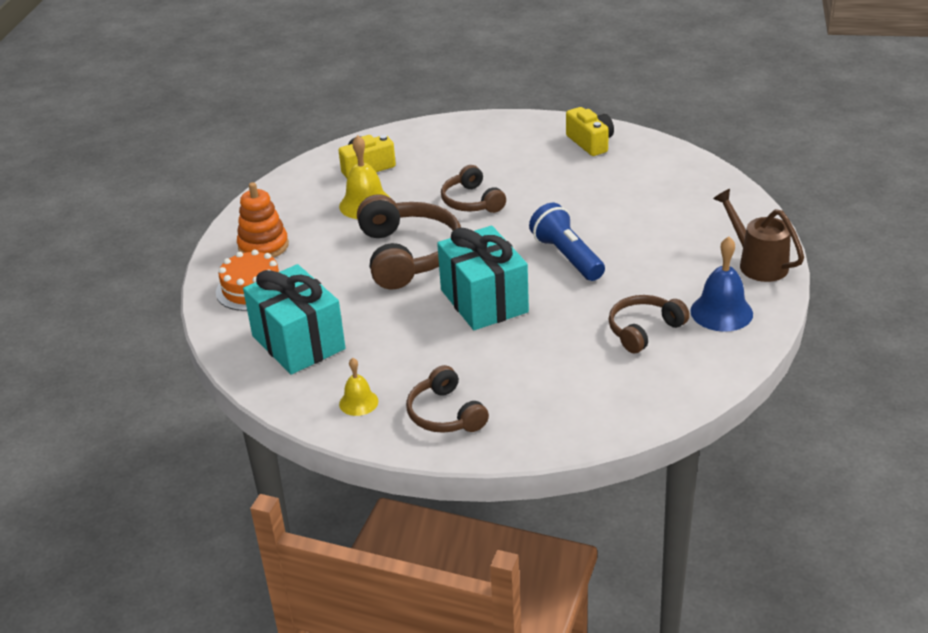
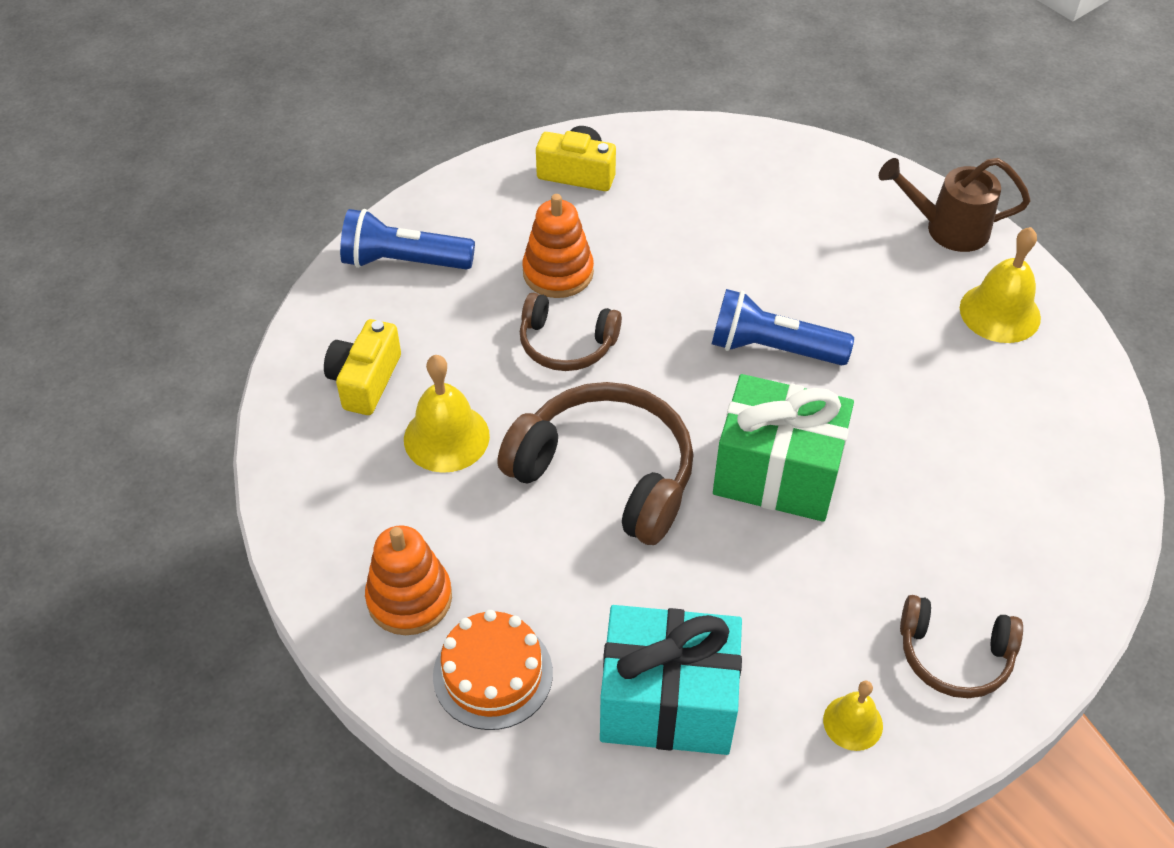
camera: 50 degrees left, 15 degrees up
(452, 136) = (404, 261): none -> blue flashlight
(484, 301) = (777, 473): turquoise gift -> green gift
(514, 174) = (558, 272): none -> orange stacking toy
(644, 330) = (970, 388): brown headphones -> none
(721, 312) = (1000, 312): blue bell -> yellow bell

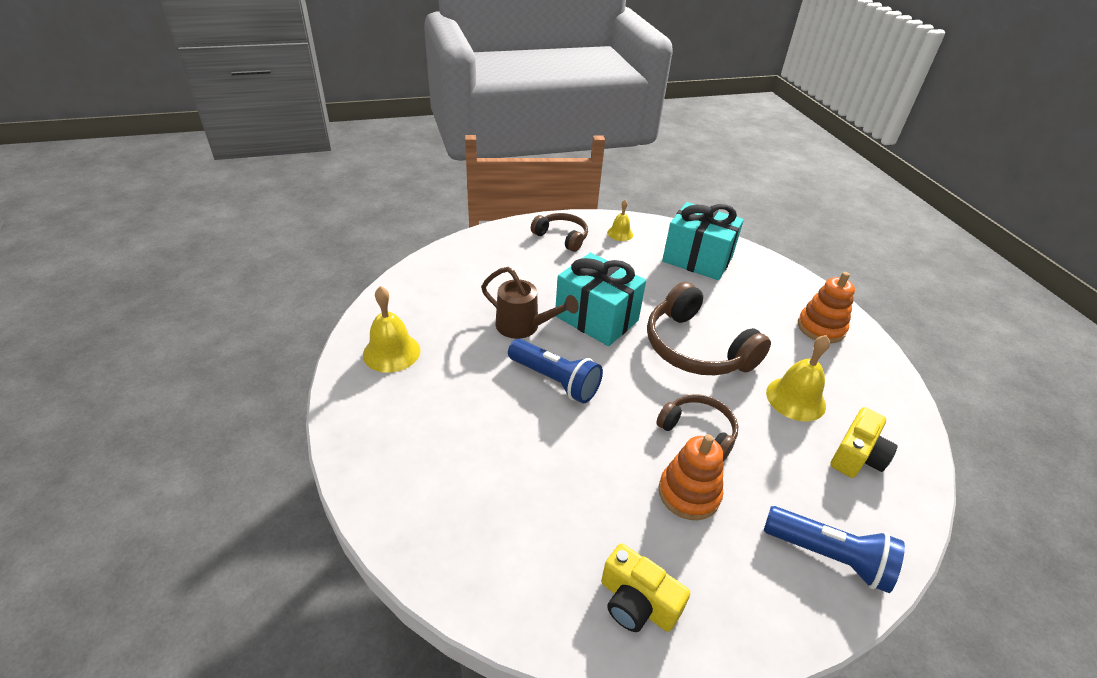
camera: 160 degrees left, 10 degrees down
(493, 674) = (778, 289): orange cake -> none
(777, 473) = (596, 318): green gift -> turquoise gift
(948, 229) = (361, 418): brown watering can -> brown watering can (523, 326)

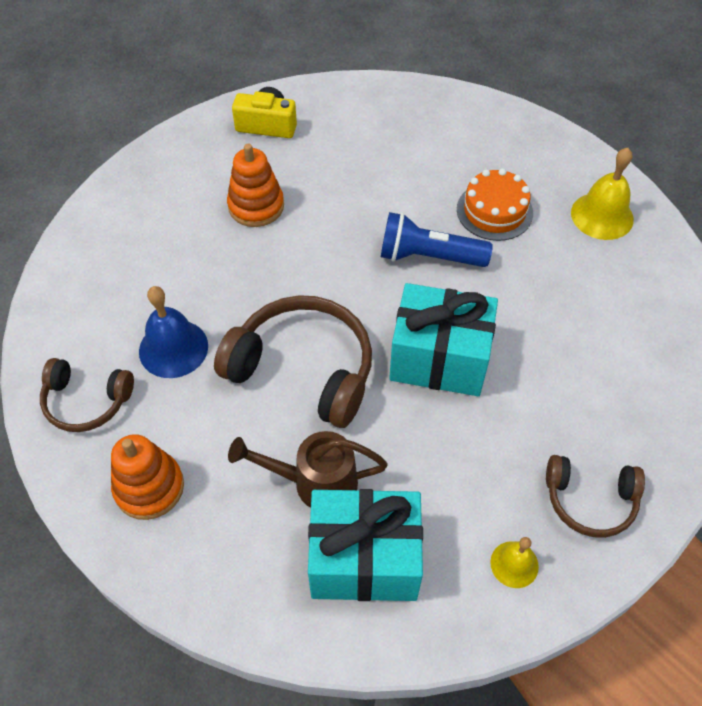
camera: 155 degrees right, 15 degrees up
(470, 391) = (494, 211): none -> orange cake
(523, 326) = (509, 306): brown watering can -> brown watering can (315, 482)
(698, 432) = (266, 264): brown headphones -> brown headphones (86, 401)
(795, 398) = (173, 348): yellow bell -> blue bell
(828, 556) = (133, 205): blue flashlight -> none
(857, 456) = (105, 305): yellow camera -> none

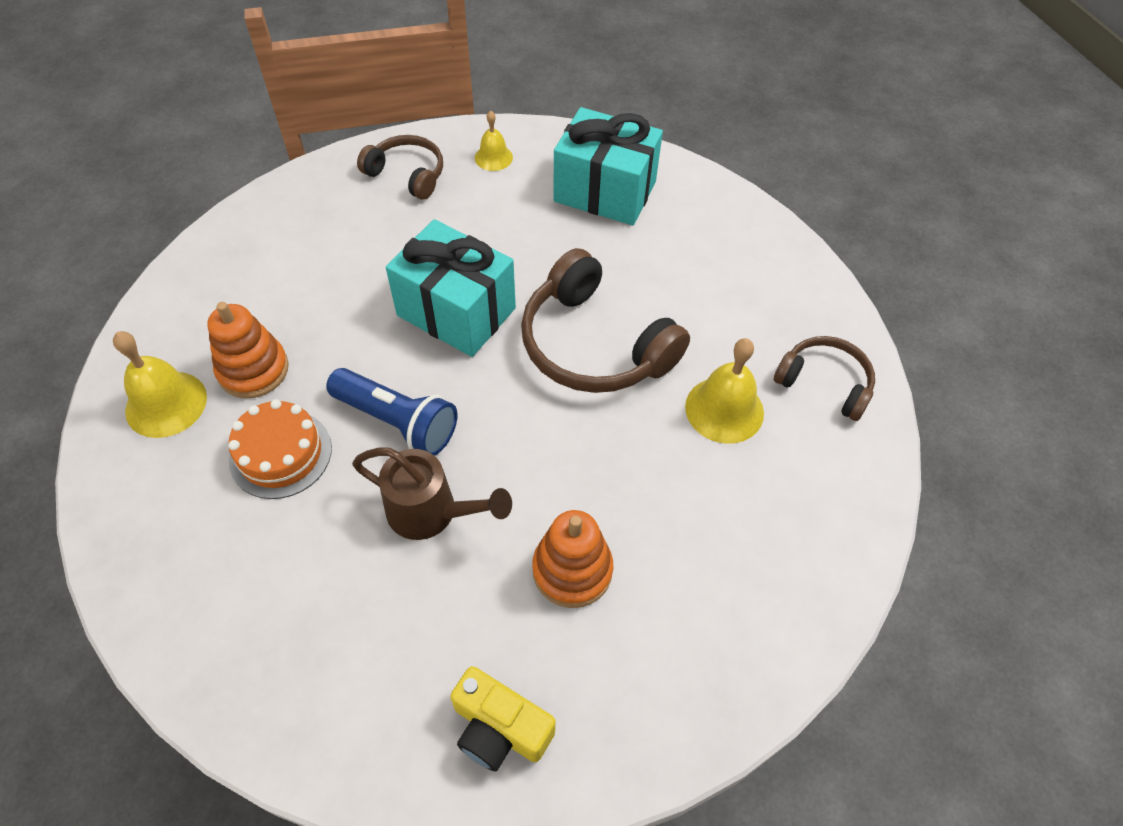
camera: 160 degrees left, 0 degrees up
(149, 487) = (770, 290): orange stacking toy -> orange stacking toy (253, 370)
(173, 348) = (724, 409): blue bell -> yellow bell
(315, 482) = (622, 250): brown watering can -> brown watering can (431, 512)

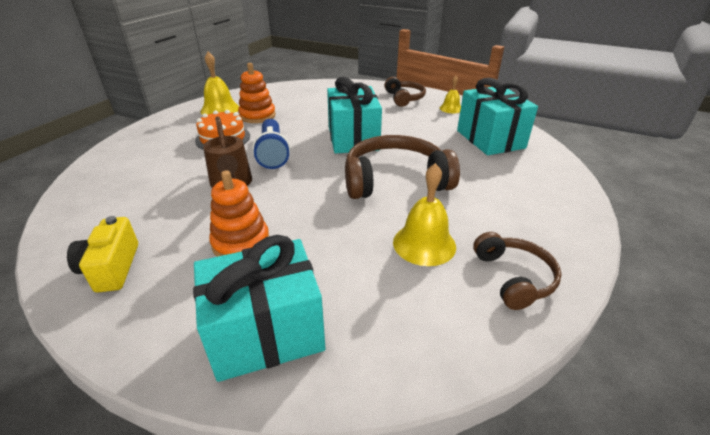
camera: 50 degrees right, 20 degrees down
(594, 345) = (395, 180): brown headphones -> brown headphones turned 75 degrees clockwise
(732, 624) = (266, 332): none -> turquoise gift

